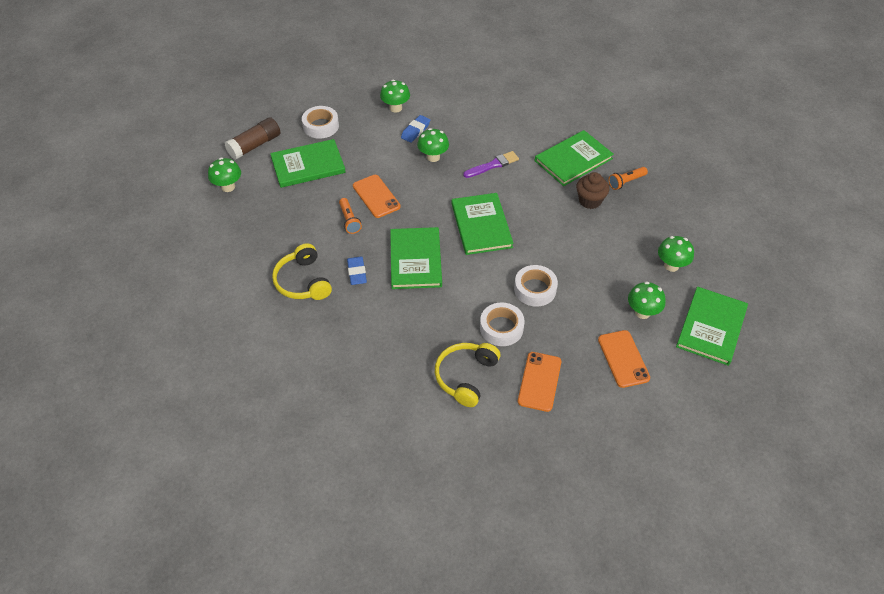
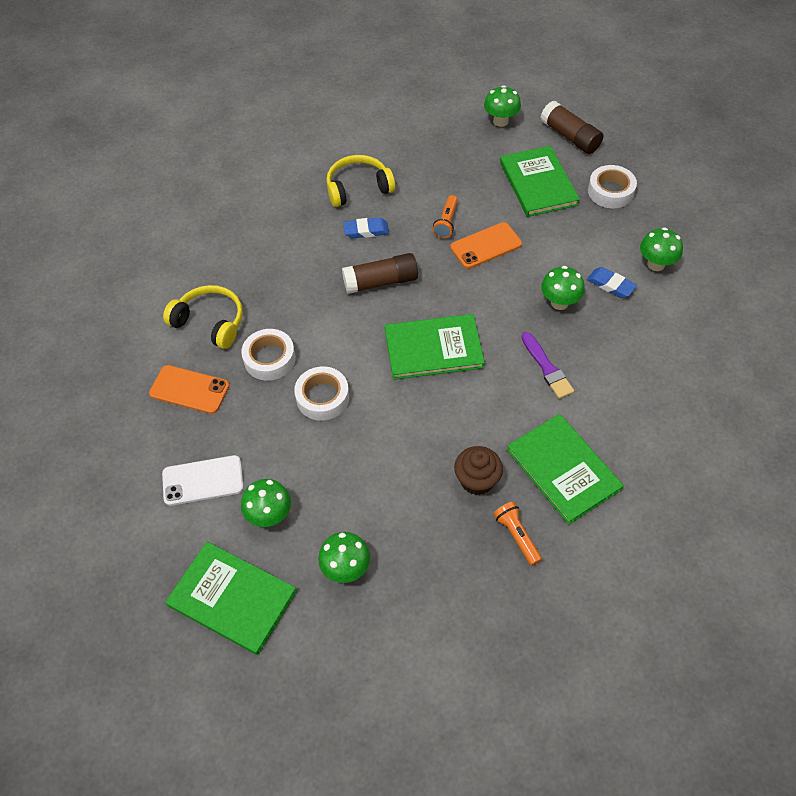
camera: 95 degrees right, 5 degrees up
(349, 220) = (446, 222): orange flashlight -> orange flashlight turned 60 degrees counterclockwise
(415, 260) = (381, 282): green book -> brown glue stick
(623, 359) = (203, 481): orange phone -> white phone

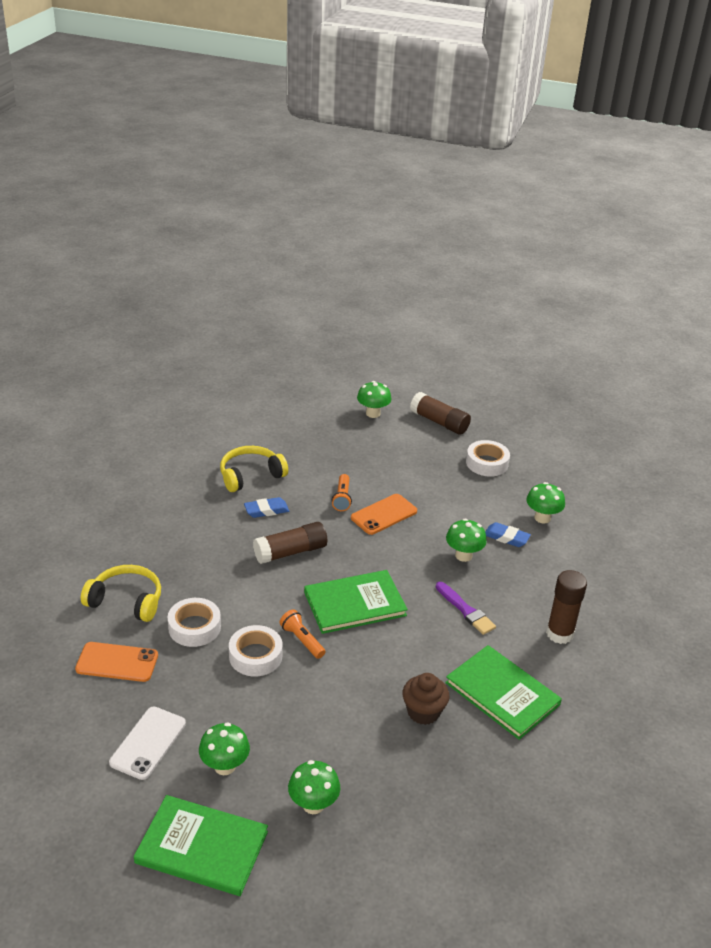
camera: 15 degrees left, 20 degrees down
(203, 481) = (148, 743): white phone -> white phone turned 45 degrees counterclockwise
(517, 536) = (473, 755): orange flashlight -> orange flashlight (302, 640)
(538, 183) = (420, 461): green book -> none
(641, 406) = (559, 634): none -> brown glue stick

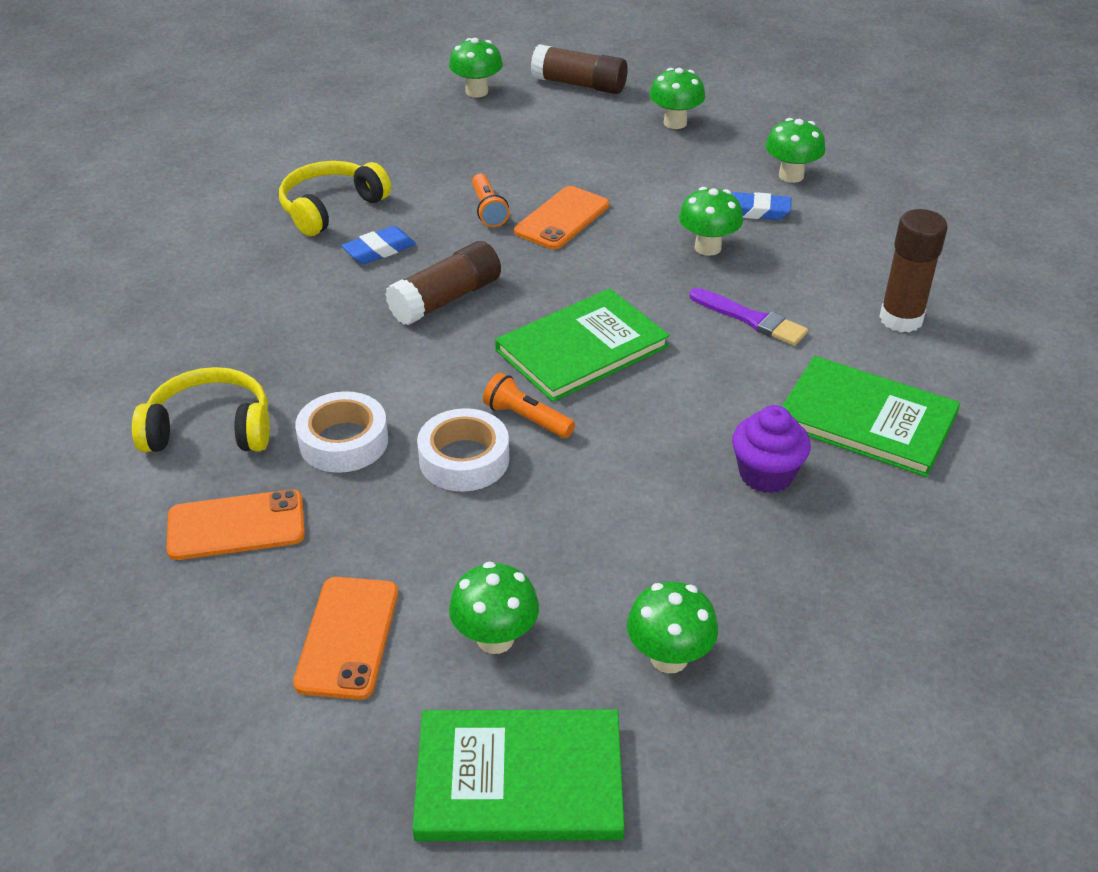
camera: 15 degrees left, 5 degrees up
(148, 743) = (348, 637): white phone -> orange phone
(423, 712) = (766, 474): brown cupcake -> purple cupcake
(487, 463) = (675, 123): white tape -> green mushroom

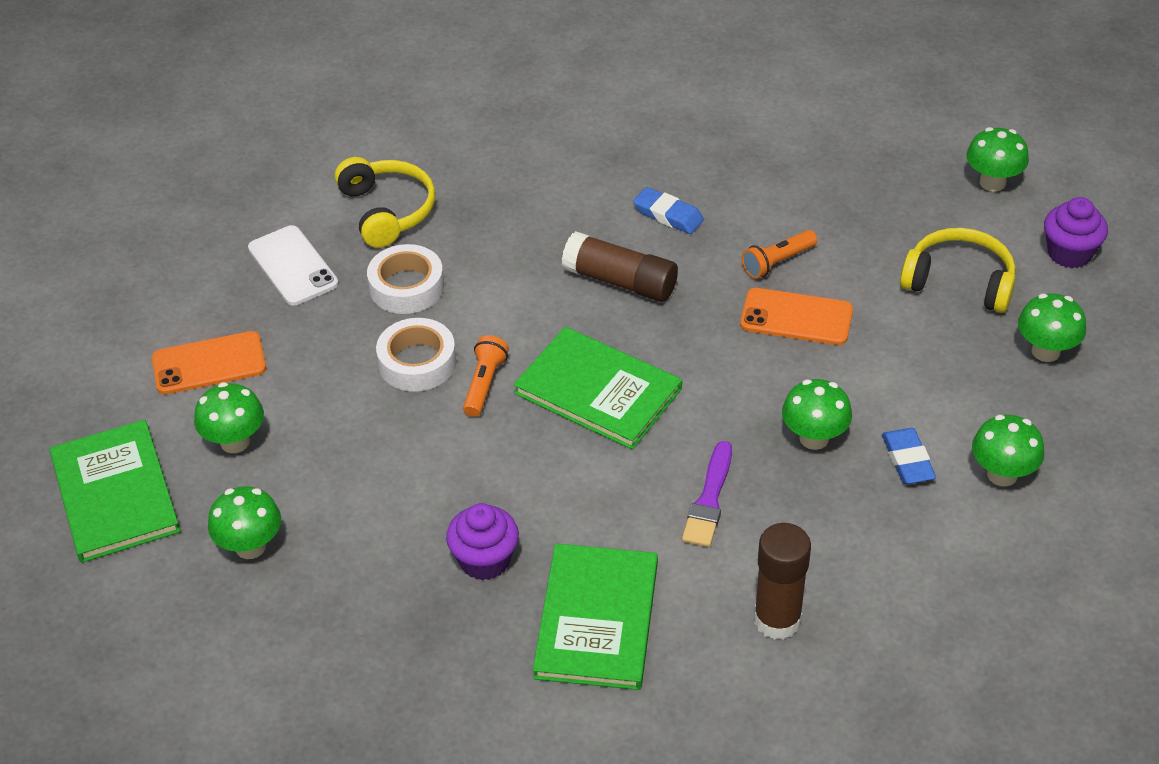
camera: 70 degrees right, 5 degrees up
(236, 525) = (293, 266): orange phone -> white phone
(330, 208) = (713, 161): yellow headphones -> yellow headphones (959, 281)
(579, 85) = (1069, 253): brown glue stick -> purple cupcake

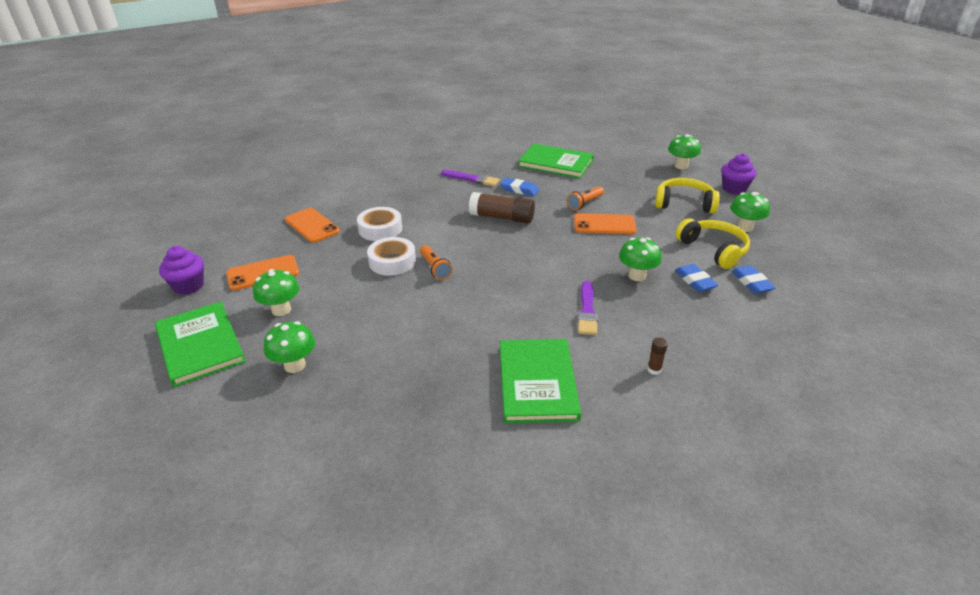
camera: 10 degrees left, 10 degrees down
(293, 266) = (312, 225): white phone -> orange phone
(387, 211) = (364, 199): yellow headphones -> yellow headphones (713, 250)
(484, 384) = (435, 268): orange flashlight -> orange flashlight turned 150 degrees clockwise
(485, 560) = (454, 357): purple cupcake -> purple cupcake (188, 286)
(588, 178) = (472, 179): none -> purple brush
(598, 391) = (503, 265): green book -> green book (555, 163)
(777, 620) = (654, 370): brown glue stick -> brown glue stick, size x0.44
(1002, 474) = (751, 282): green mushroom -> blue eraser

